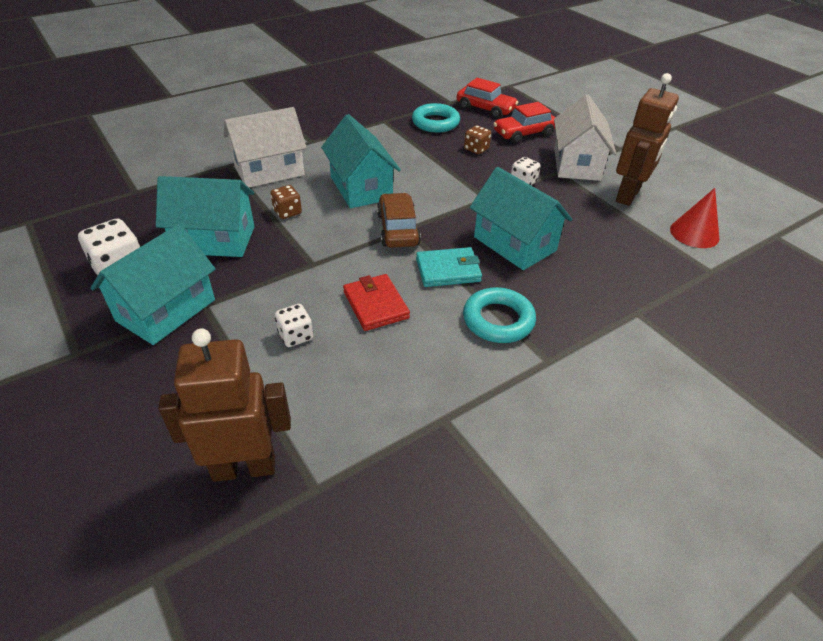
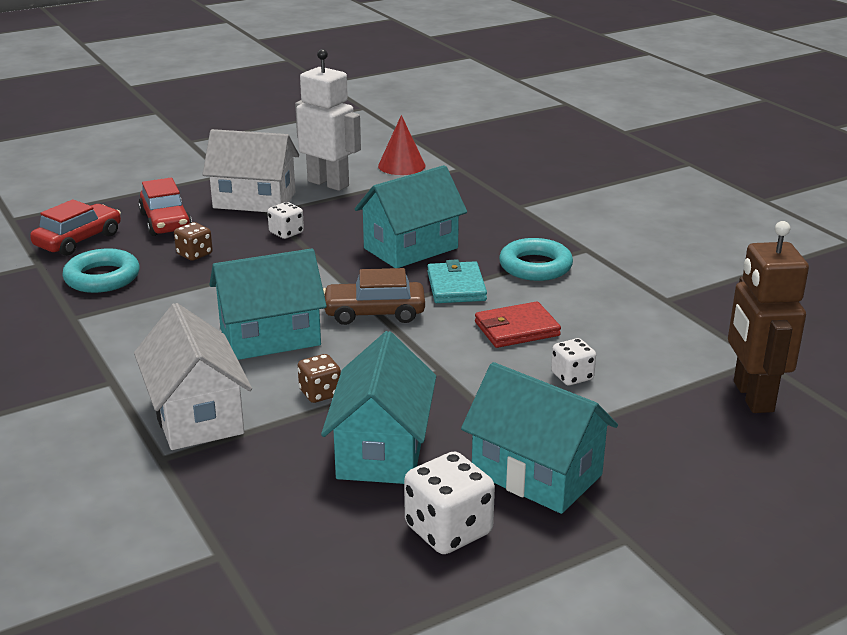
camera: 85 degrees left, 15 degrees down
(628, 195) = (328, 183): brown robot -> white robot

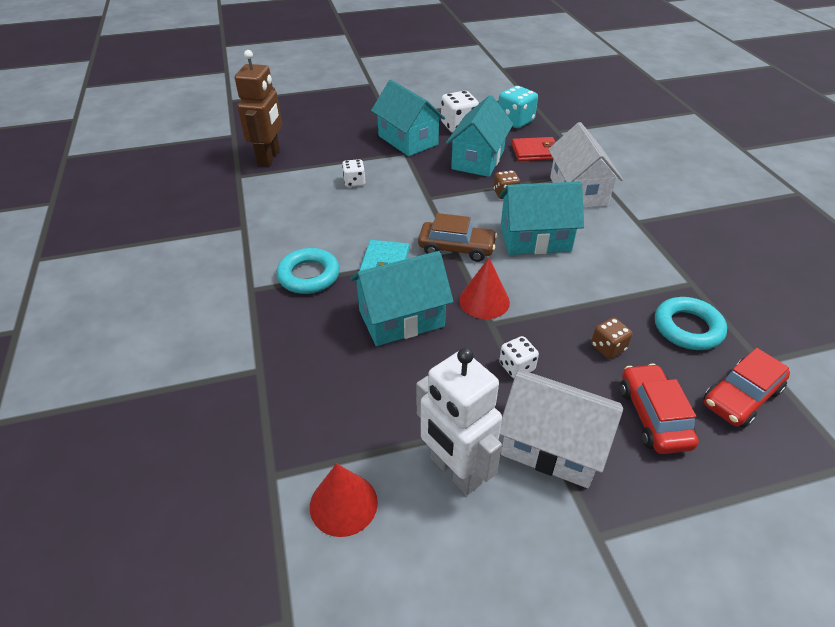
camera: 165 degrees left, 15 degrees up
(321, 569) = (515, 121): none -> turquoise dice
(327, 271) = (484, 301): none -> red cone
(517, 329) = (364, 219): red wallet -> red wallet (535, 152)

